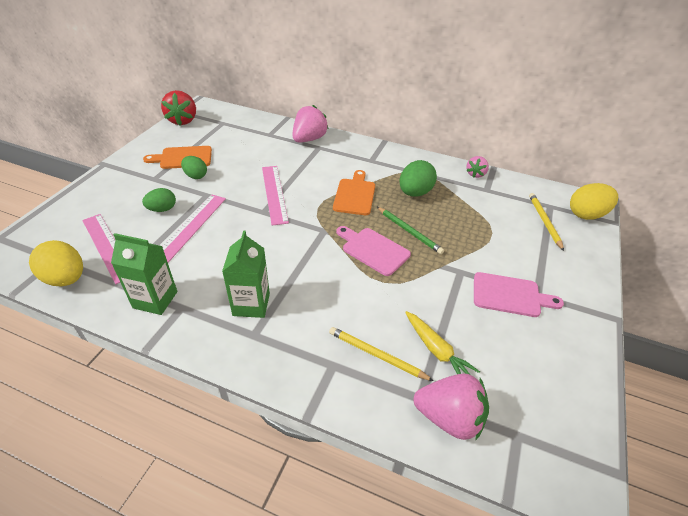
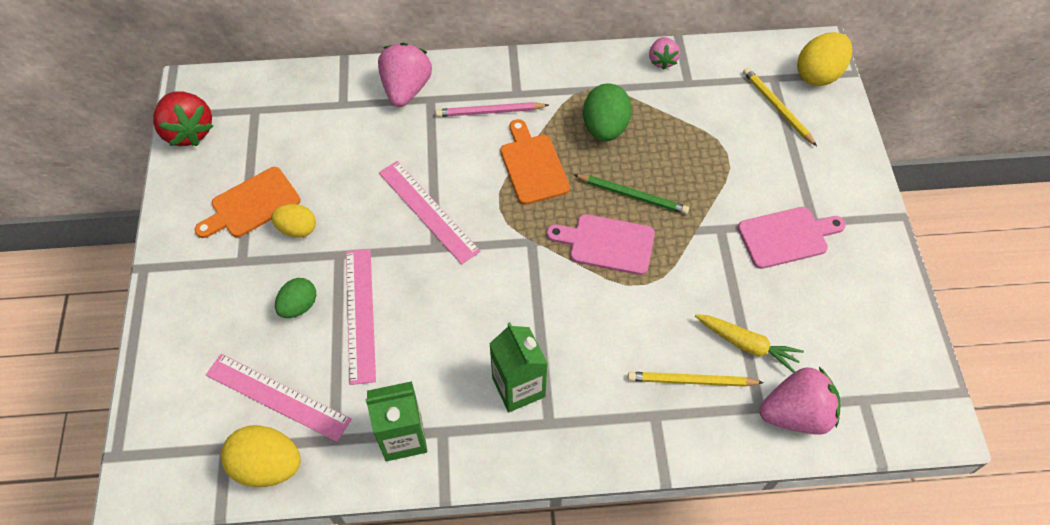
camera: 25 degrees left, 15 degrees up
(195, 176) = (297, 229): green egg -> yellow egg
(348, 163) = (489, 112): none -> pink pencil

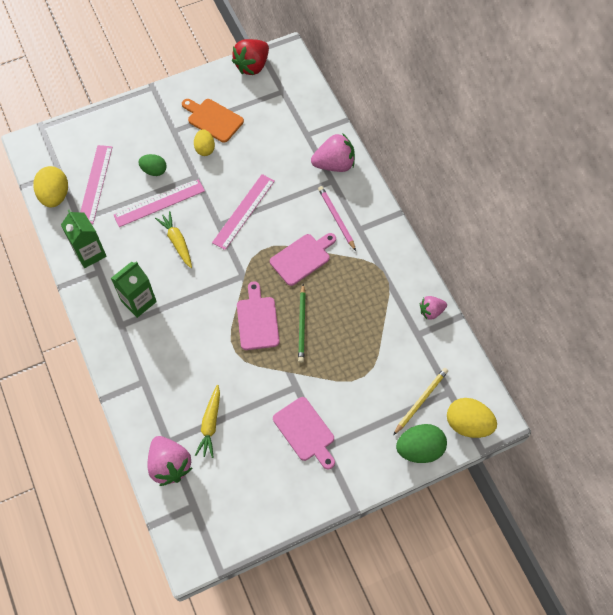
camera: 70 degrees right, 5 degrees up
(439, 308) = (177, 242): none -> yellow carrot
(532, 166) = (302, 258): orange cutting board -> pink cutting board
(605, 128) = (352, 291): green egg -> green egg (419, 449)
(691, 381) = (173, 397): yellow pencil -> none

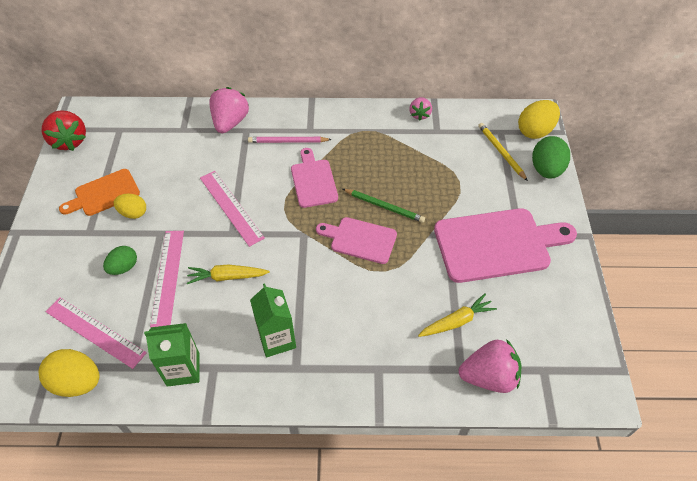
camera: 65 degrees left, 10 degrees down
(210, 424) = (456, 321): yellow carrot -> yellow carrot turned 60 degrees counterclockwise
(305, 431) = (497, 244): pink cutting board -> pink cutting board, size x1.73

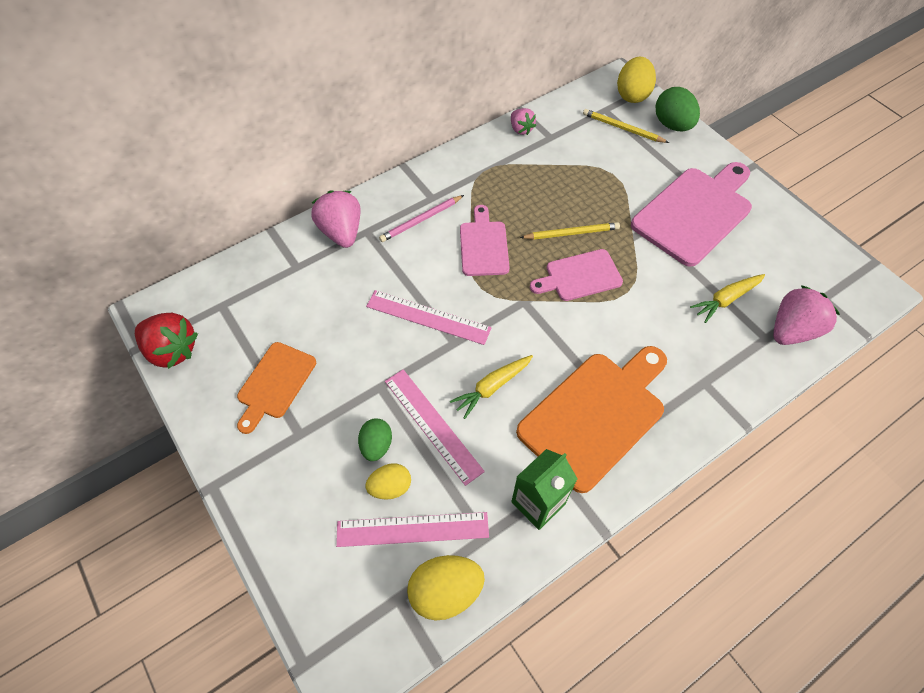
camera: 35 degrees left, 5 degrees up
(133, 213) = (330, 384): yellow egg -> yellow egg (390, 487)
(277, 339) = (595, 415): green carton -> orange cutting board
(313, 181) = (483, 245): pink cutting board -> pink cutting board turned 45 degrees clockwise
(384, 206) = (571, 233): green pencil -> yellow pencil
(456, 321) = (726, 299): yellow carrot -> yellow carrot turned 150 degrees counterclockwise

